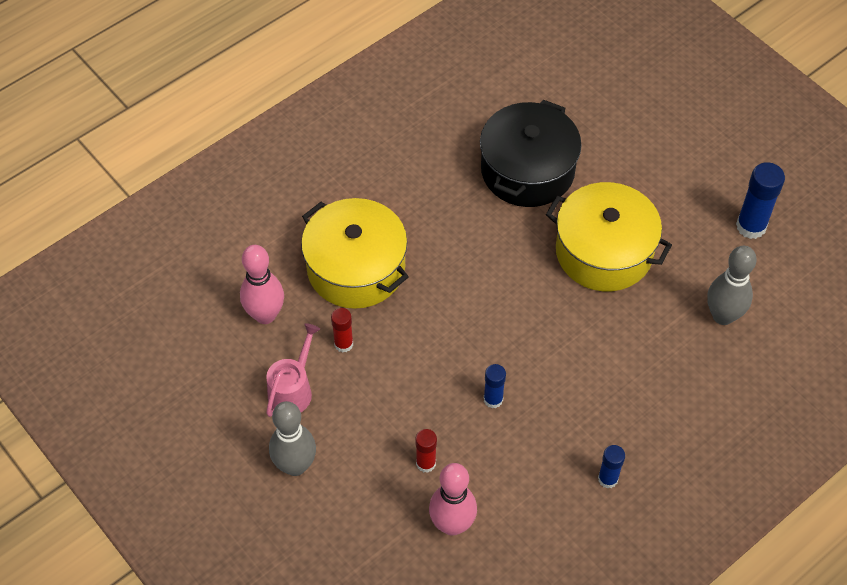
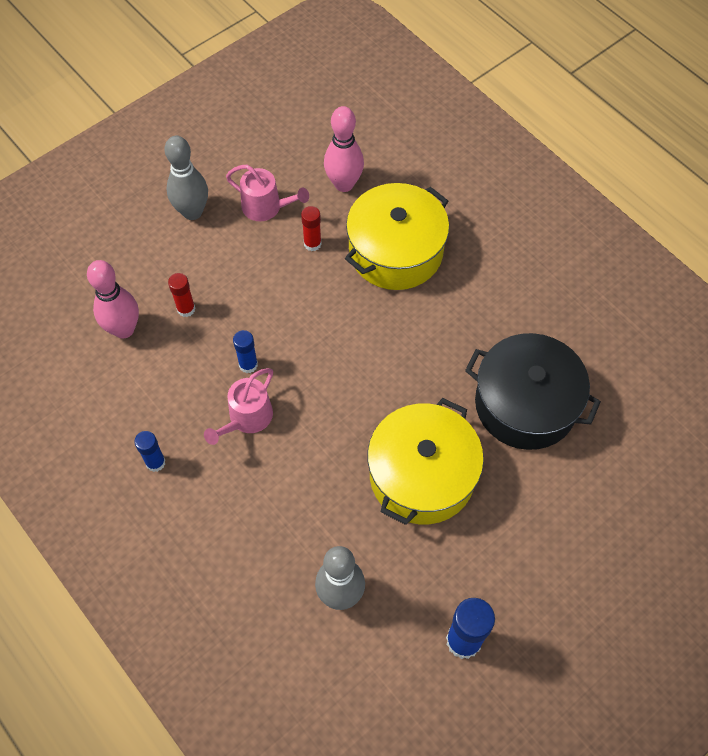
camera: 90 degrees right, 5 degrees up
(554, 398) = (247, 418): none -> pink watering can

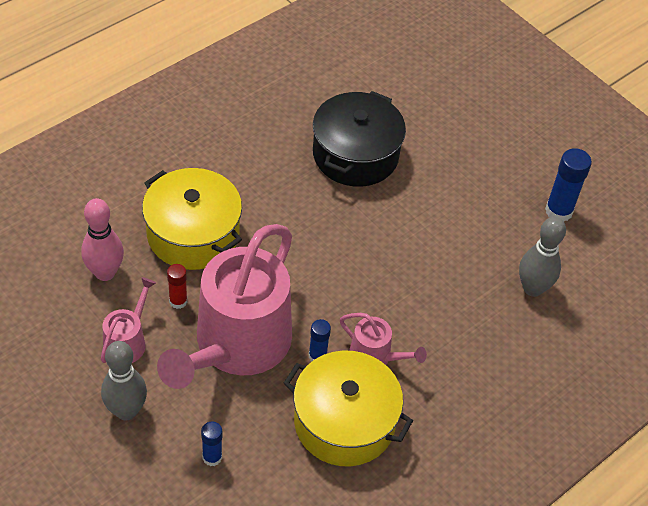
camera: 95 degrees left, 10 degrees down
(124, 329) = (275, 470): pink bowling pin -> none
(155, 462) = (424, 431): blue glue stick -> blue glue stick (212, 457)
(186, 309) = (251, 412): red glue stick -> none
(261, 294) = (236, 345): none -> pink watering can
(422, 475) = (424, 228): yellow pot -> yellow pot (344, 422)

